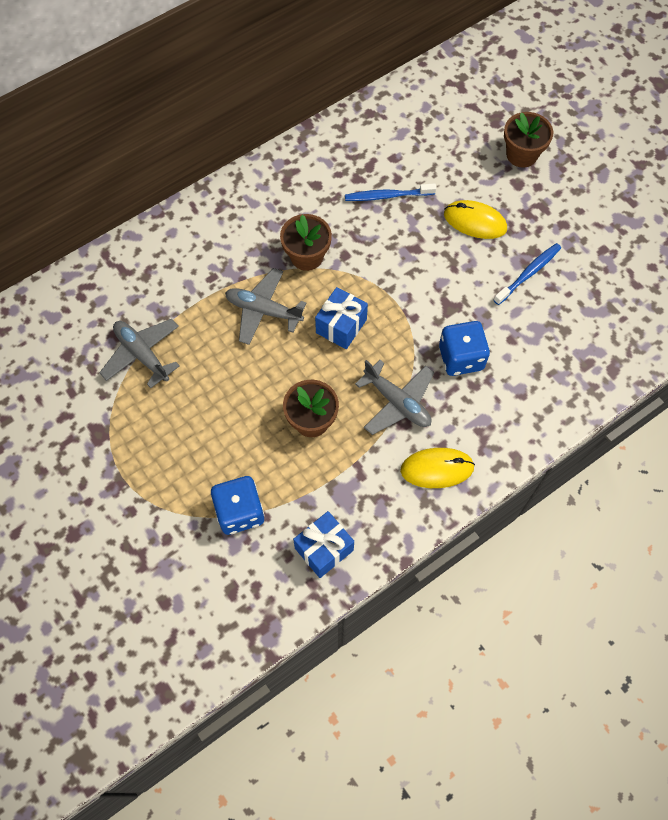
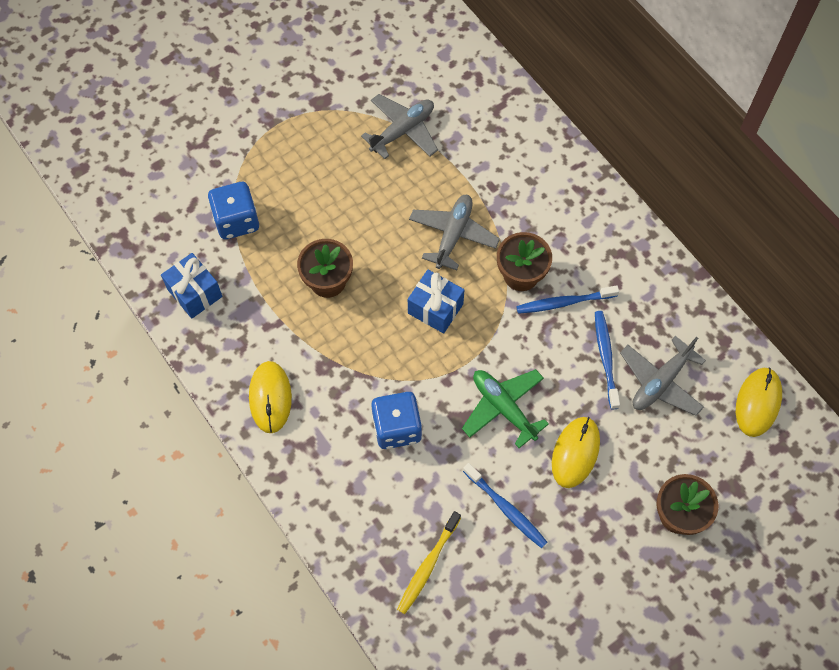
camera: 90 degrees right, 0 degrees up
(335, 224) = (564, 302): none -> blue toothbrush
(397, 402) = (345, 362): grey plane -> grey plane (660, 382)
(423, 96) = (758, 402): none -> yellow mouse
(437, 273) = (503, 408): none -> green plane
(584, 333) = (428, 565): none -> yellow toothbrush

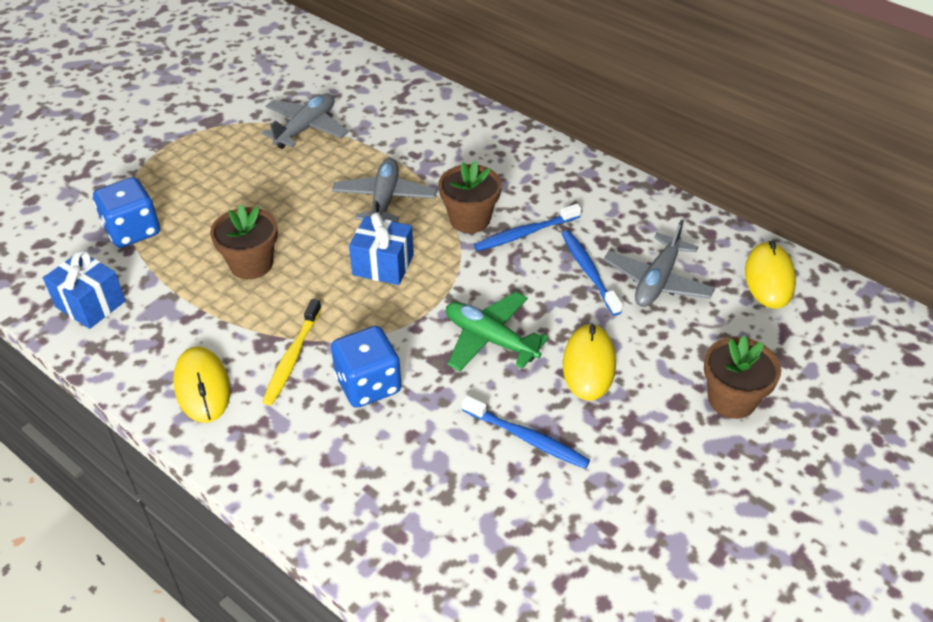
camera: 15 degrees left, 20 degrees down
(428, 565) = (448, 522): yellow toothbrush -> yellow toothbrush (292, 357)

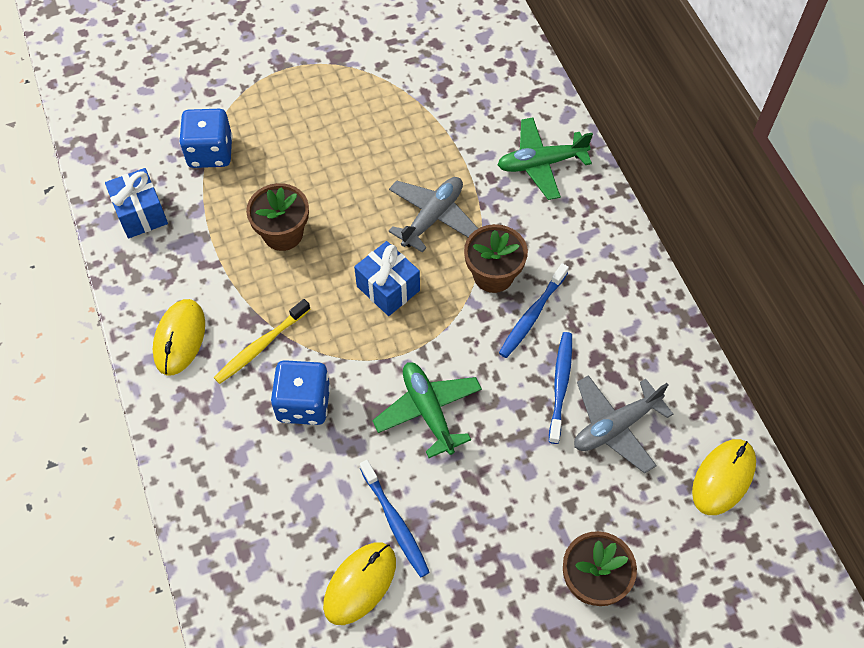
camera: 30 degrees right, 15 degrees up
(306, 128) = (414, 102): grey plane -> none
(450, 130) = (541, 163): none -> green plane
(525, 233) = (532, 315): blue toothbrush -> blue toothbrush turned 60 degrees counterclockwise
(589, 365) = (494, 480): yellow mouse -> yellow mouse (360, 584)

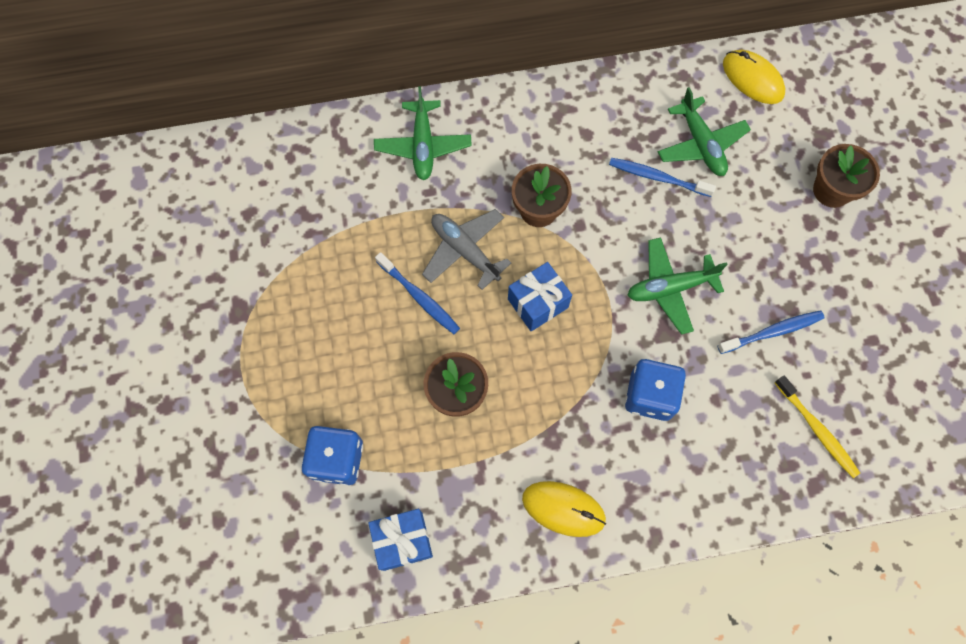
camera: 80 degrees left, 10 degrees up
(261, 346) = (583, 428): yellow toothbrush -> yellow toothbrush (816, 429)
(360, 584) = (825, 368): yellow mouse -> none
(532, 315) = (585, 185): blue toothbrush -> blue toothbrush (419, 297)
(615, 426) = (700, 144): grey plane -> green plane

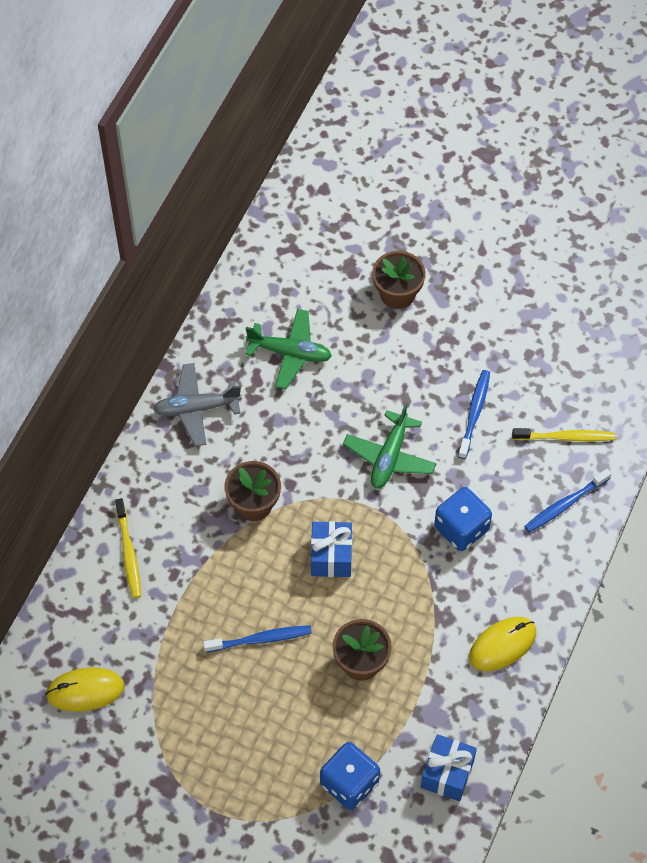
camera: 55 degrees left, 10 degrees down
(423, 146) = (128, 552): green plane -> yellow toothbrush
(465, 251) = (247, 580): grey plane -> grey plane (196, 408)
(658, 178) = (294, 402): blue toothbrush -> blue toothbrush (565, 504)
(752, 79) = (264, 278): yellow mouse -> yellow mouse (85, 690)

